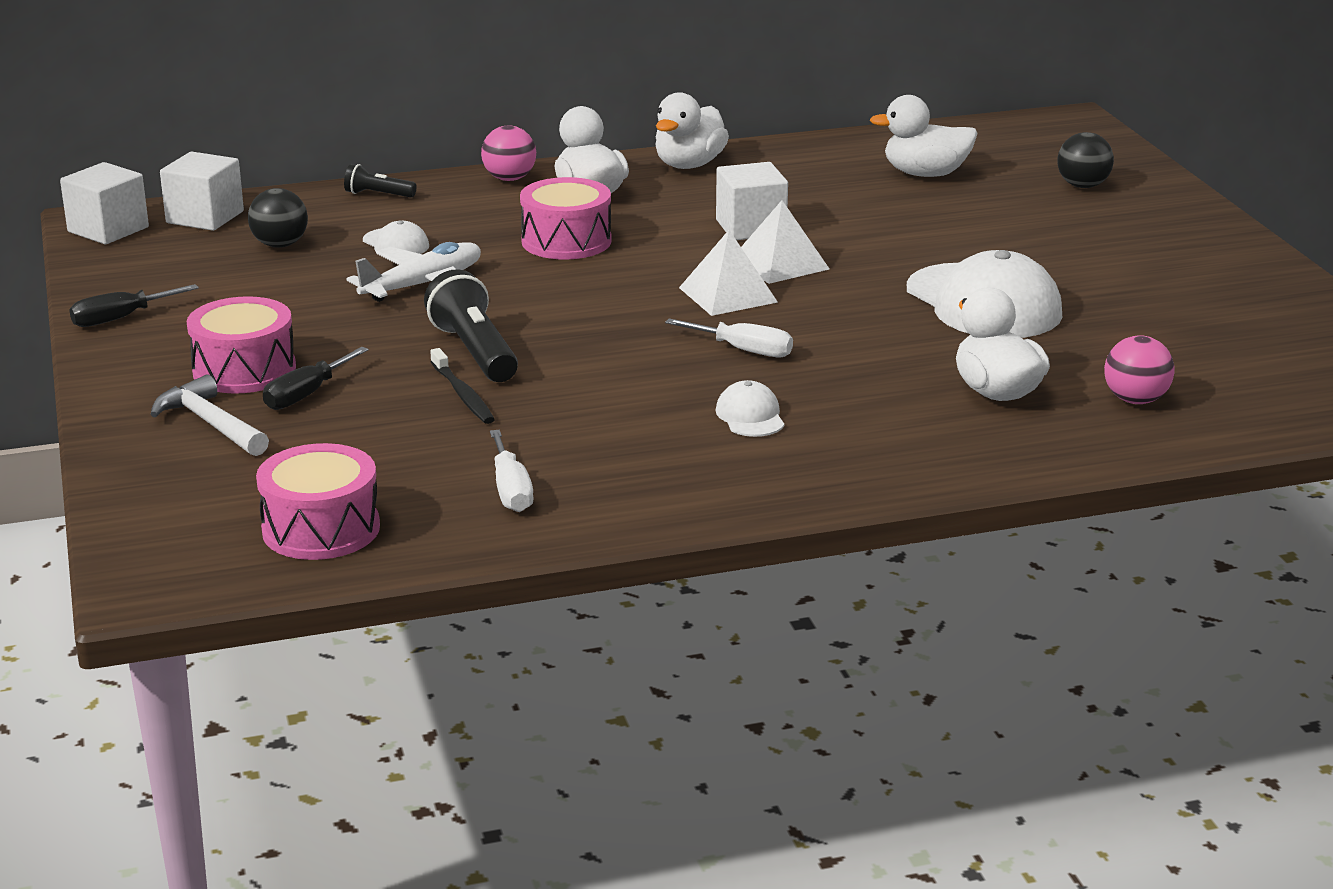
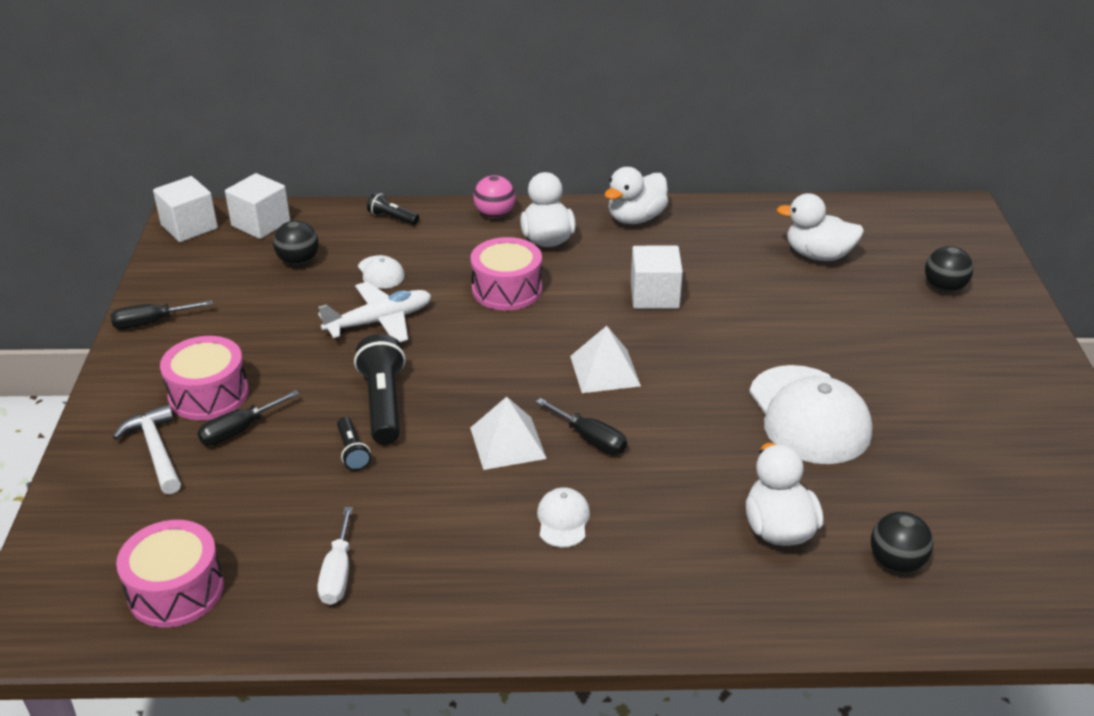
camera: 15 degrees right, 10 degrees up
(463, 395) = (352, 452): black toothbrush -> black flashlight
(744, 350) = (590, 439): white screwdriver -> black screwdriver
(780, 263) = (661, 341): white pyramid -> white pyramid (507, 442)
(1135, 400) = (896, 562): pink ball -> black ball

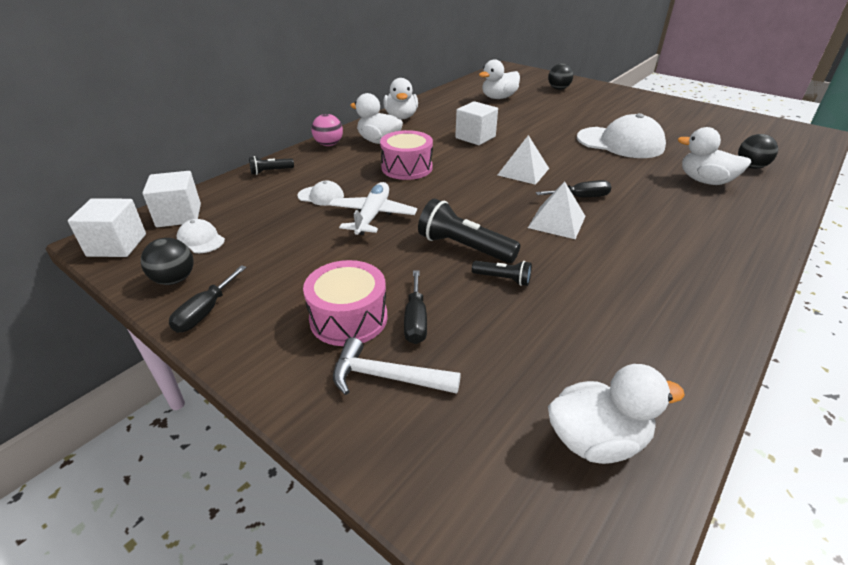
camera: 50 degrees left, 0 degrees up
(176, 590) = (596, 440): pink drum -> white duck
(298, 261) = (252, 218): black ball -> black ball (174, 279)
(338, 573) = (639, 338): white screwdriver -> none
(563, 520) = (649, 232): white cap -> white cap (201, 239)

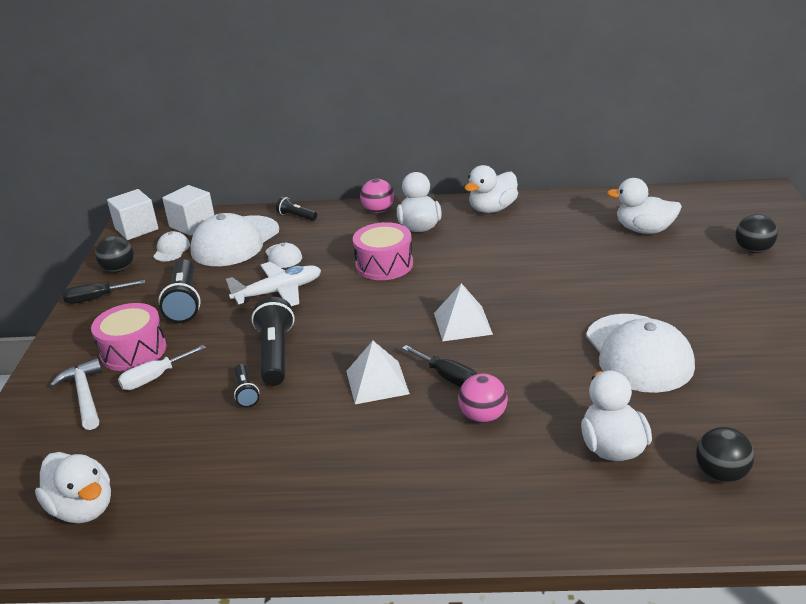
camera: 55 degrees right, 5 degrees down
(254, 207) = (235, 241): none -> white cap
(309, 262) = (184, 302): none -> black flashlight
(415, 320) = (154, 378): black screwdriver -> white screwdriver
(475, 137) = (506, 265): white cube -> none
(638, 203) = (483, 417): none -> pink ball

